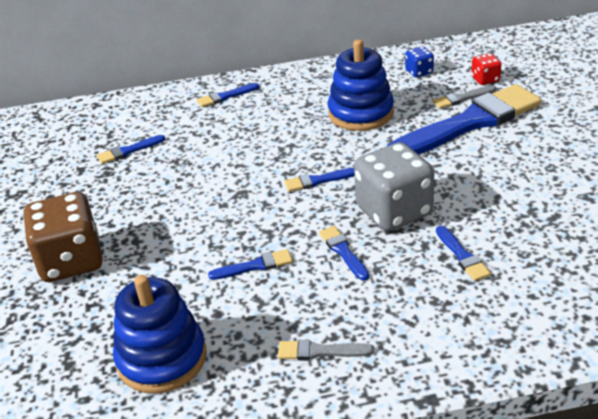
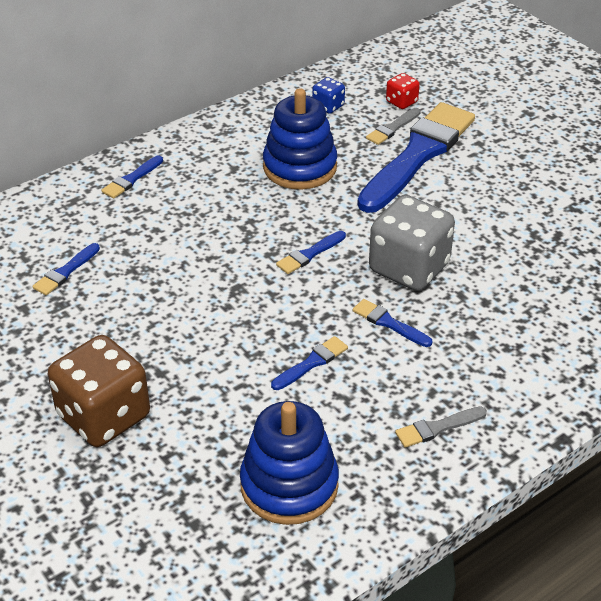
camera: 30 degrees left, 5 degrees up
(462, 256) = (502, 296): blue brush -> none

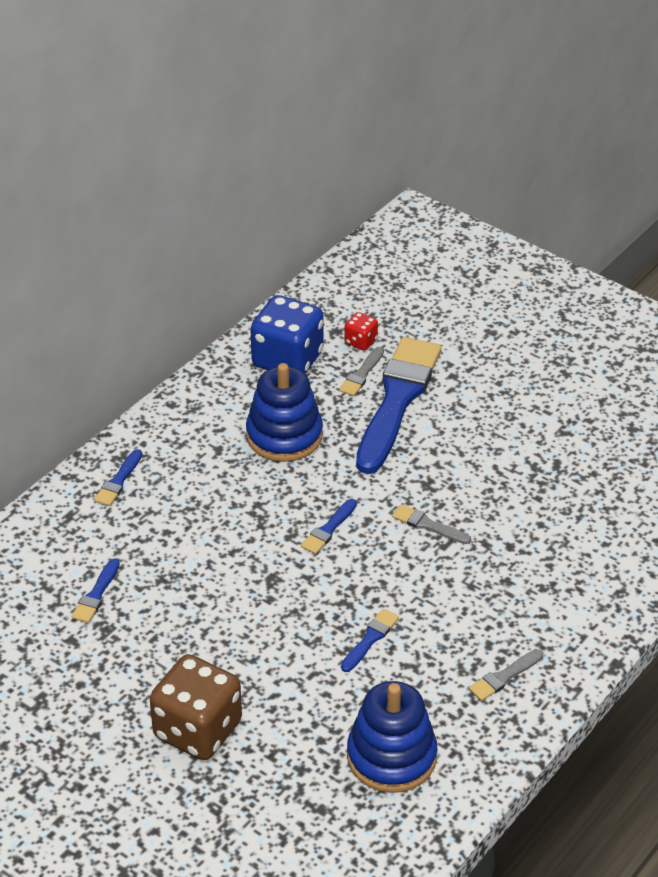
camera: 15 degrees left, 0 degrees up
(328, 106) = (287, 360): blue dice -> blue dice, size x2.18
(389, 323) = (428, 585): blue brush -> none
(409, 268) = (428, 525): grey dice -> grey brush

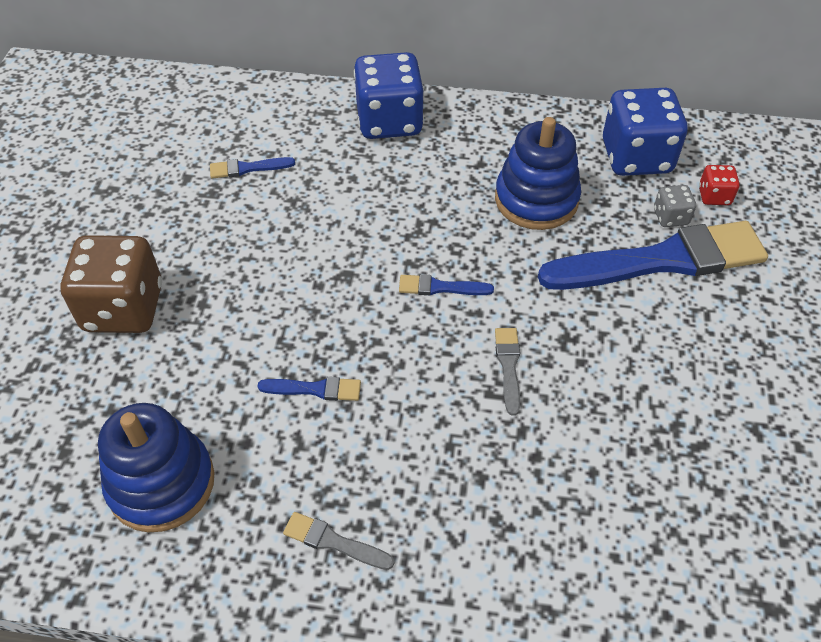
camera: 60 degrees right, 10 degrees up
(118, 481) = (389, 121): blue brush -> blue dice
(361, 374) = (670, 217): grey brush -> grey dice

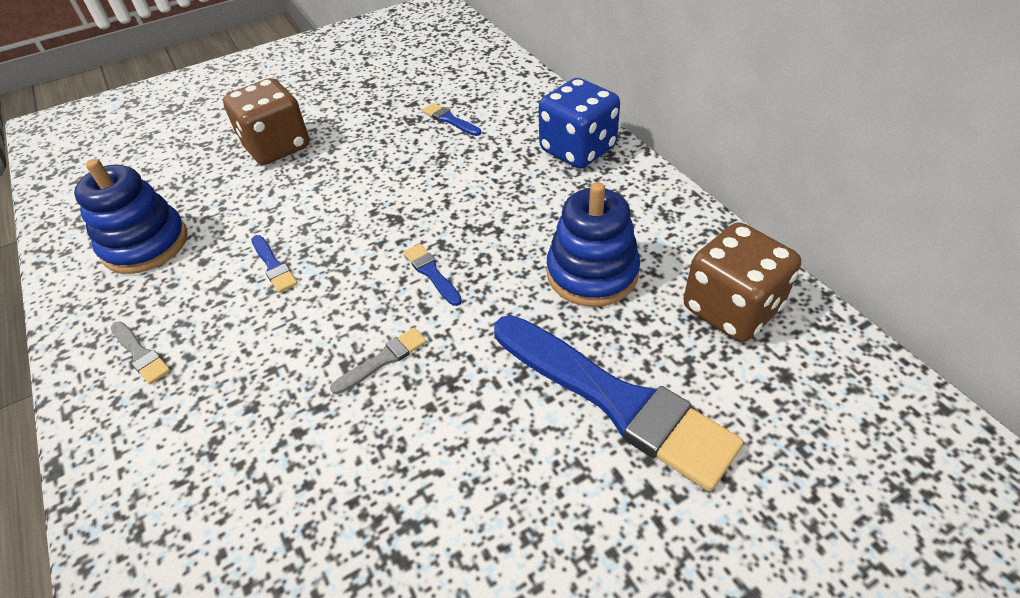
camera: 55 degrees right, 5 degrees down
(333, 542) = (140, 354): grey brush -> grey brush turned 150 degrees clockwise
(636, 157) = (731, 309): blue dice -> brown dice
(670, 217) = (682, 377): grey dice -> none
(714, 196) = (755, 397): red dice -> none

